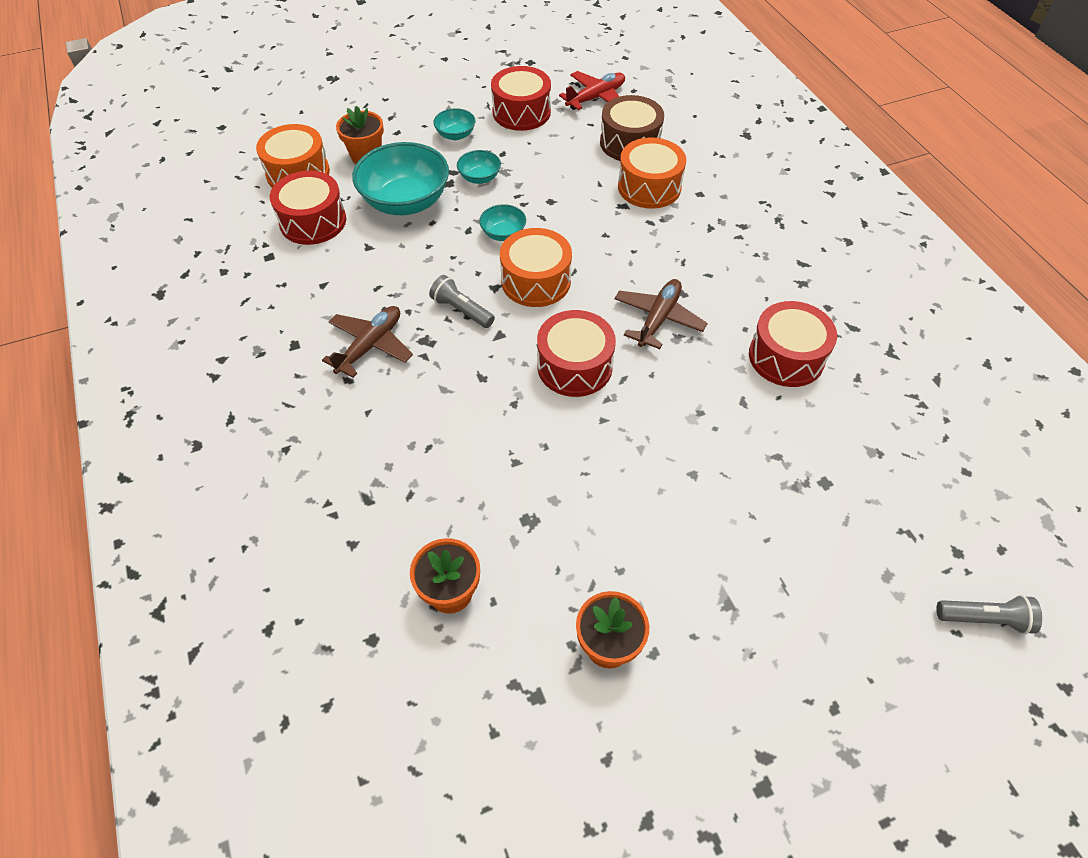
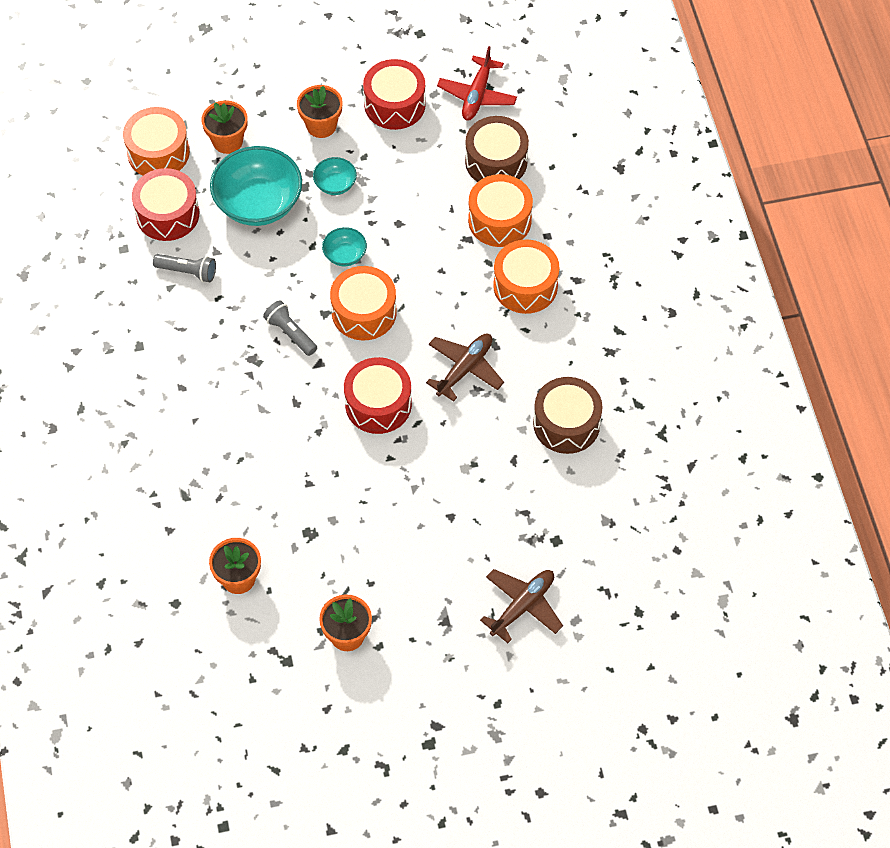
camera: 10 degrees right, 5 degrees up
(370, 346) = (205, 357): brown plane -> brown plane (522, 606)
(455, 135) = (321, 125): turquoise bowl -> orange flower pot
(596, 98) = (477, 95): red plane -> red plane turned 135 degrees clockwise
(694, 237) = (525, 286): none -> orange drum
(786, 357) = (566, 424): red drum -> brown drum
(984, 618) = (635, 662): grey flashlight -> grey flashlight (188, 272)

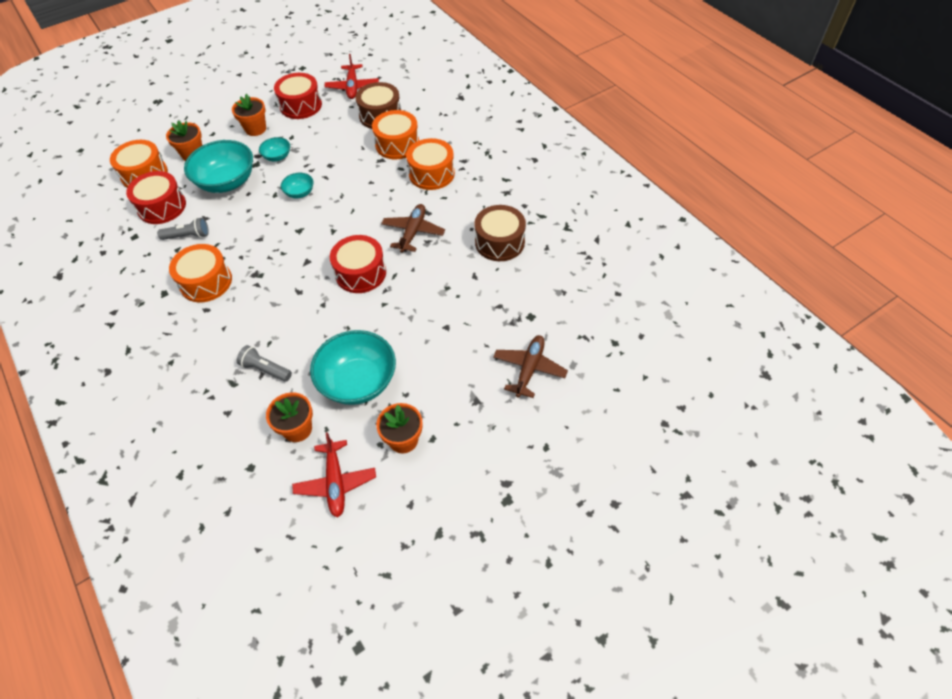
camera: 20 degrees left, 5 degrees down
(258, 654) = (336, 482): none -> red plane
(290, 333) = (278, 250): grey flashlight -> grey flashlight (265, 369)
(323, 547) = (358, 382): none -> turquoise bowl
(364, 312) = (327, 221): orange drum -> orange drum (206, 282)

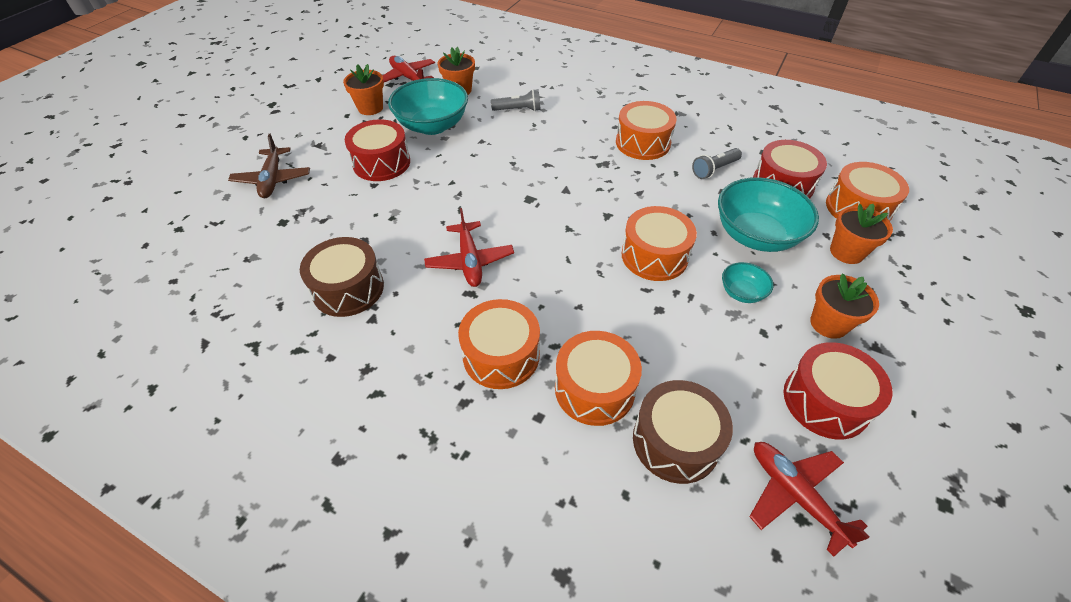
camera: 150 degrees right, 5 degrees down
(300, 193) = (654, 256): turquoise bowl -> orange drum
(360, 273) = (498, 199): red drum -> red drum (381, 163)
(413, 232) = (470, 261): brown plane -> red plane

